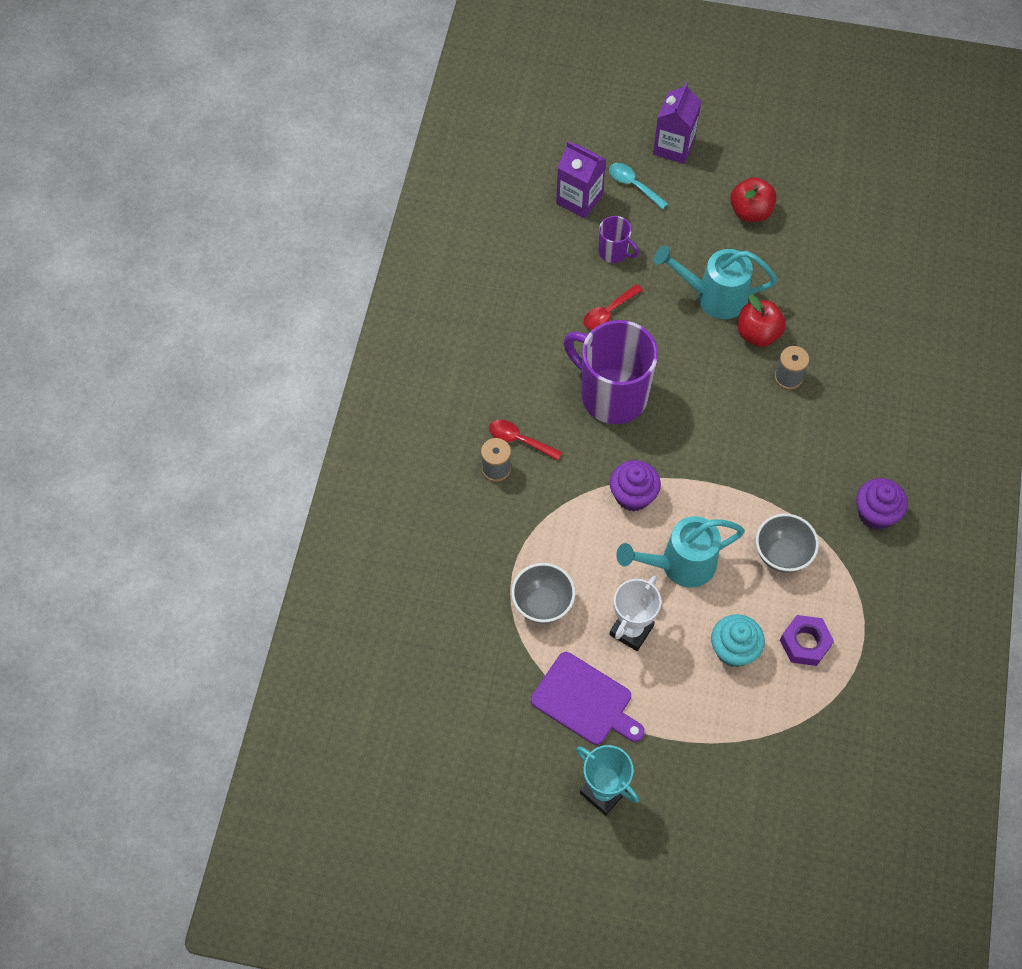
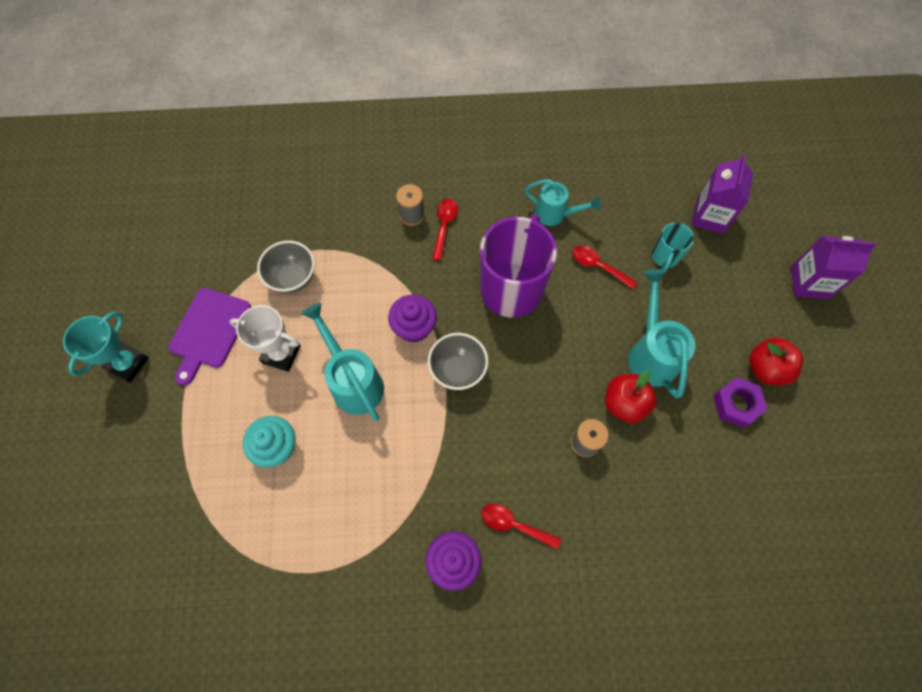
camera: 75 degrees right, 5 degrees up
(536, 333) = (555, 214): none -> turquoise watering can
(614, 252) = (665, 257): purple mug -> turquoise mug
(633, 185) = (747, 257): turquoise spoon -> none
(782, 554) = (385, 473): grey bowl -> grey bowl (458, 370)
(805, 643) = (295, 513): purple nut -> purple nut (736, 404)
(852, 456) = (514, 525): none -> red spoon

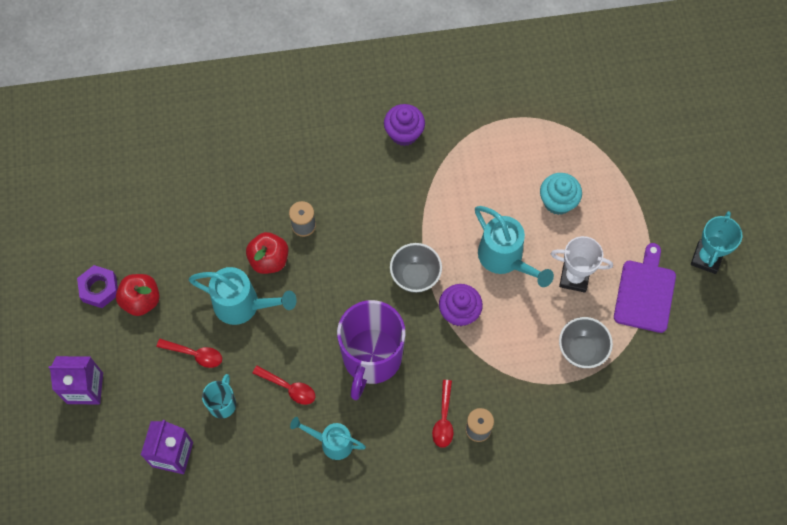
camera: 175 degrees right, 0 degrees up
(514, 525) = (359, 161): red spoon -> red spoon (195, 354)
(651, 354) = (243, 305): turquoise watering can -> turquoise watering can turned 60 degrees counterclockwise
(736, 404) = (172, 267): purple nut -> purple nut (99, 289)

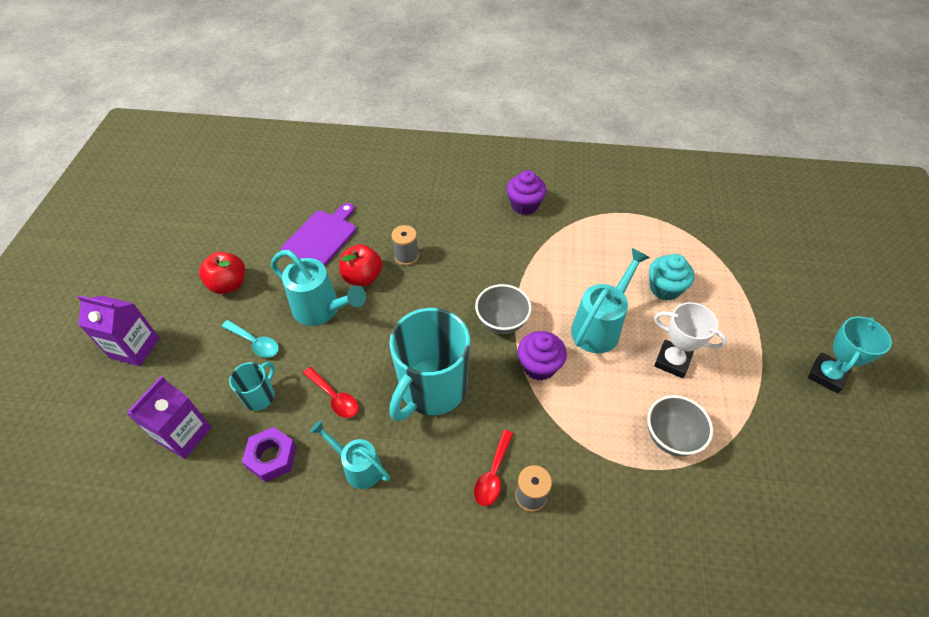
camera: 15 degrees right, 15 degrees down
(99, 289) = (196, 267): purple nut -> purple nut (272, 457)
(195, 354) = (255, 343): red spoon -> turquoise spoon
(371, 358) = (432, 389): purple mug -> turquoise mug
(505, 259) = (599, 327): turquoise watering can -> turquoise watering can turned 120 degrees counterclockwise
(645, 293) = (752, 394): purple cutting board -> purple cutting board (321, 237)

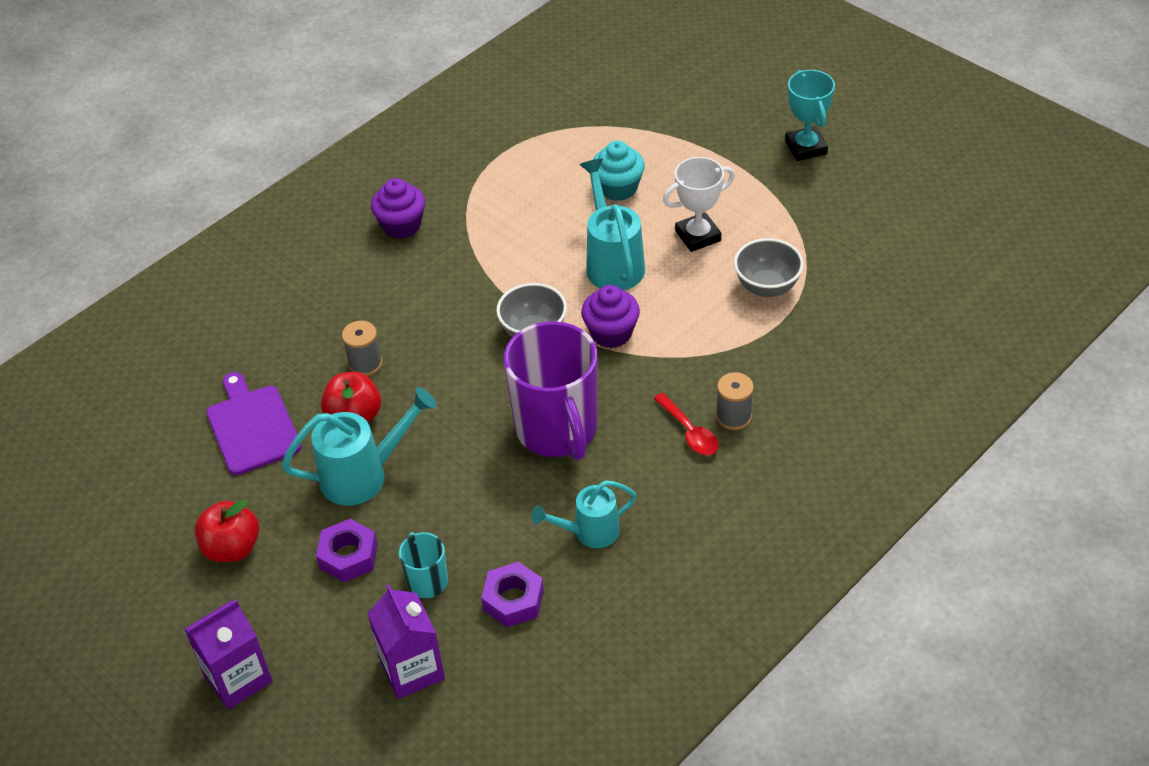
camera: 50 degrees left, 5 degrees down
(255, 343) = (348, 556): turquoise spoon -> purple nut
(334, 397) = (491, 515): red spoon -> none
(432, 389) = (557, 430): turquoise mug -> purple mug

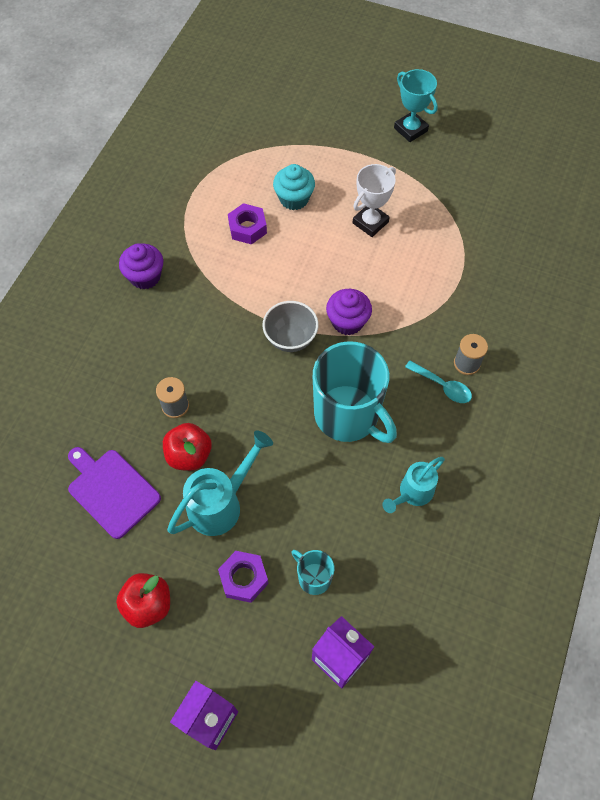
camera: 25 degrees left, 15 degrees up
(513, 600) = (385, 570): purple nut -> purple nut (247, 228)
(557, 430) = (348, 415): purple mug -> turquoise mug
(612, 263) = (320, 262): turquoise watering can -> none
(689, 432) = (442, 386): red spoon -> turquoise spoon
(767, 287) = (438, 250): grey bowl -> none

